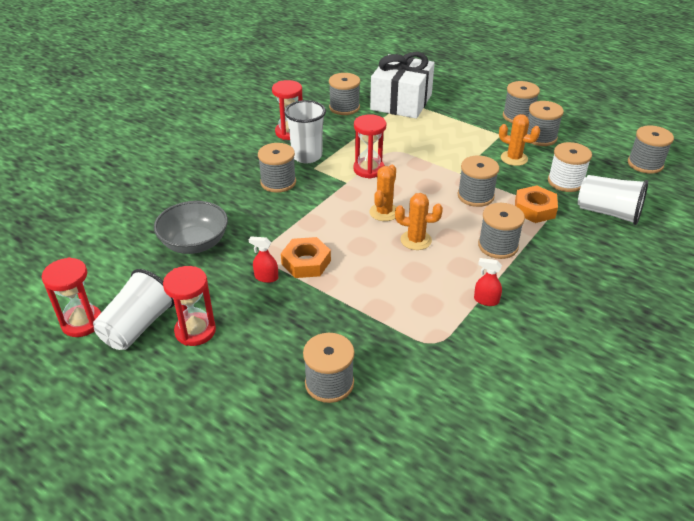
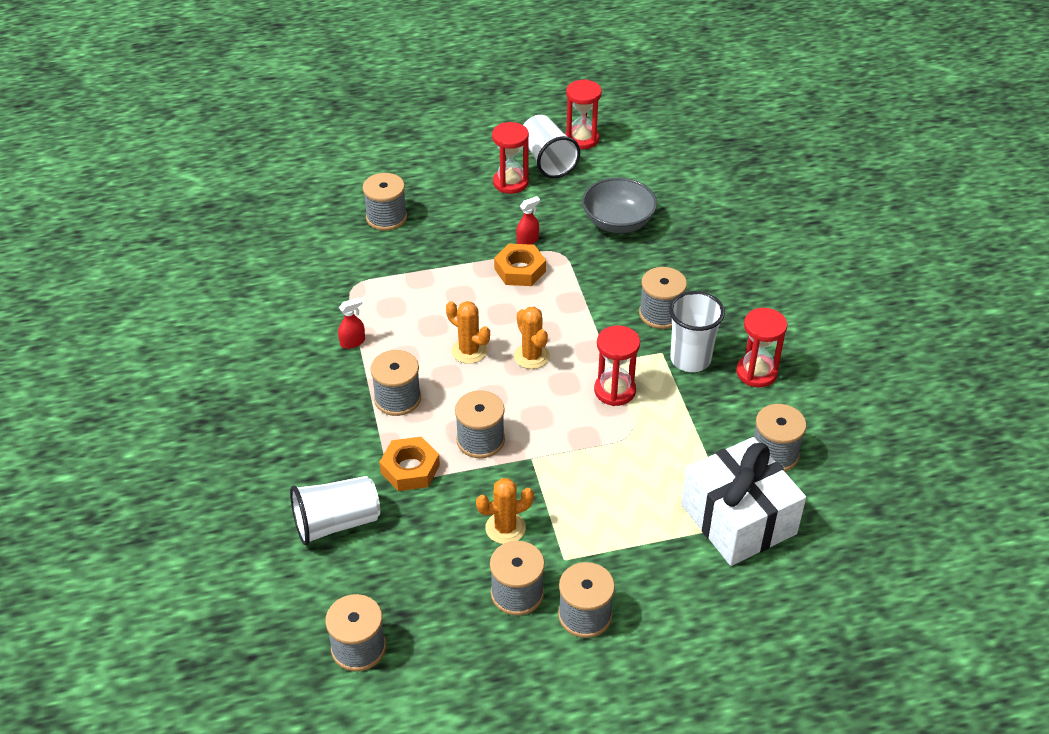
camera: 130 degrees right, 5 degrees up
(416, 240) = (469, 351): orange cactus -> orange cactus turned 75 degrees clockwise
(565, 182) = (417, 535): white spool -> none

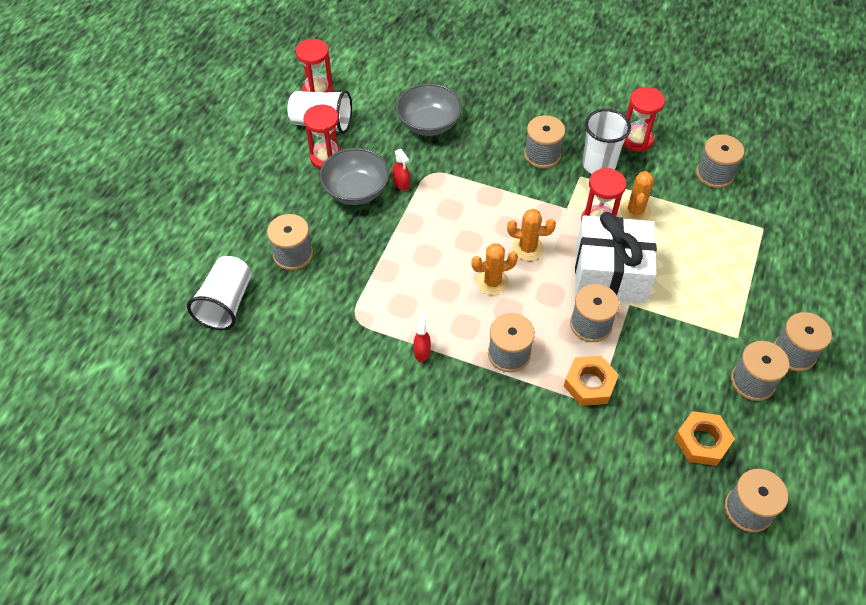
camera: 55 degrees left, 10 degrees up
(336, 523) = (614, 462): white cup -> white cup (226, 303)
(491, 218) = (356, 190): none -> grey bowl
(505, 528) = (687, 356): orange cactus -> orange cactus (635, 211)
(520, 270) = (430, 205): orange nut -> orange nut (702, 441)
(528, 240) = (401, 183): red spray bottle -> red spray bottle turned 150 degrees clockwise
(738, 519) = (759, 224): white gift -> white gift (610, 273)

